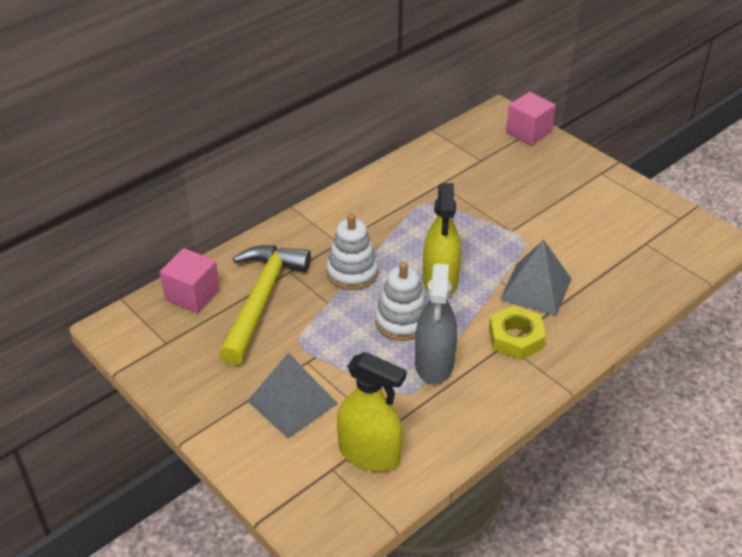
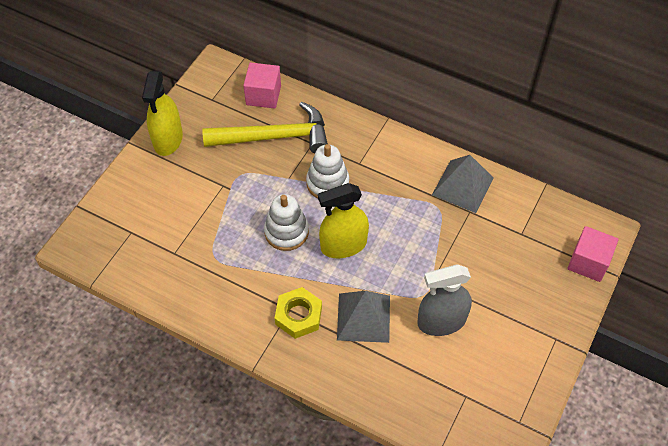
camera: 70 degrees right, 15 degrees up
(292, 402) = (182, 189): grey pyramid -> grey pyramid (463, 186)
(369, 454) = (150, 250): yellow spray bottle -> yellow spray bottle (168, 139)
(434, 363) = (250, 266): grey spray bottle -> grey spray bottle (441, 321)

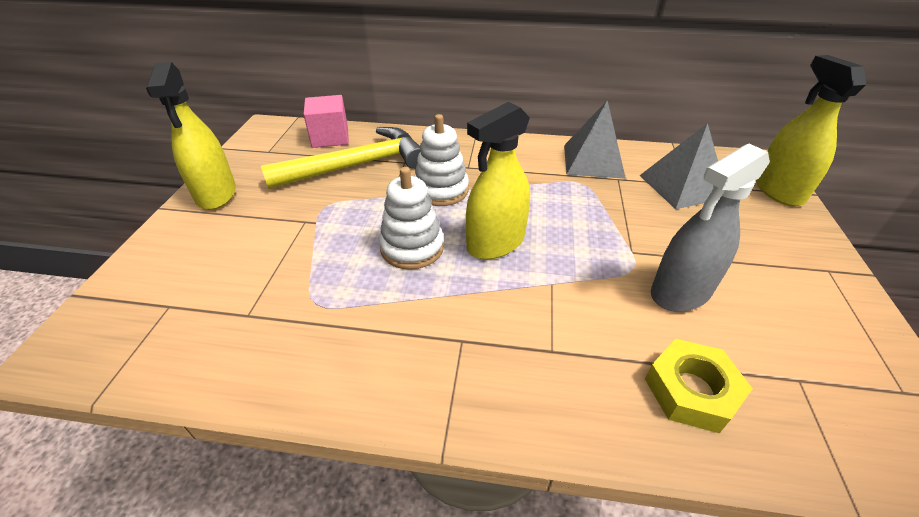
camera: 20 degrees left, 15 degrees down
(298, 315) = (479, 344): yellow nut -> yellow nut (691, 390)
(363, 317) = (575, 318): grey pyramid -> grey pyramid (682, 186)
(588, 262) = (778, 190): pink cube -> yellow spray bottle

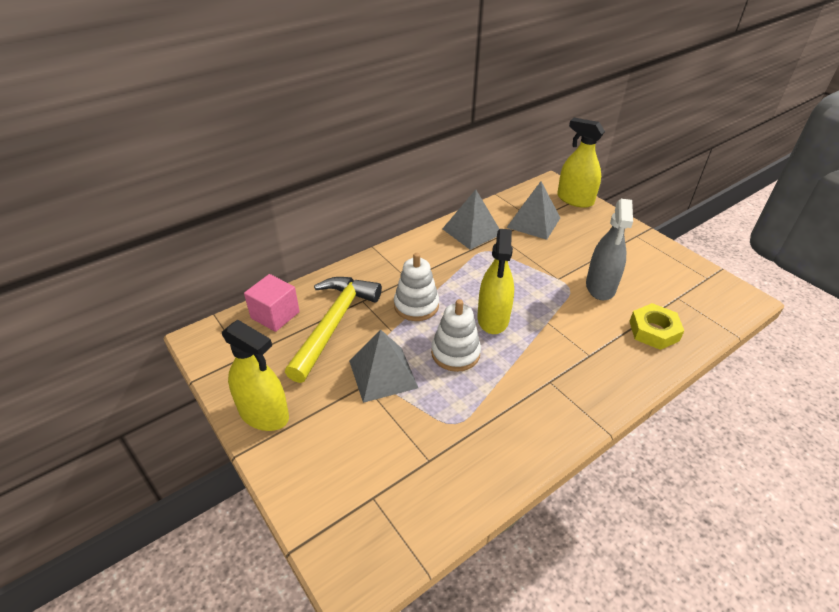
camera: 45 degrees left, 0 degrees up
(330, 223) = (383, 374): none -> grey pyramid

